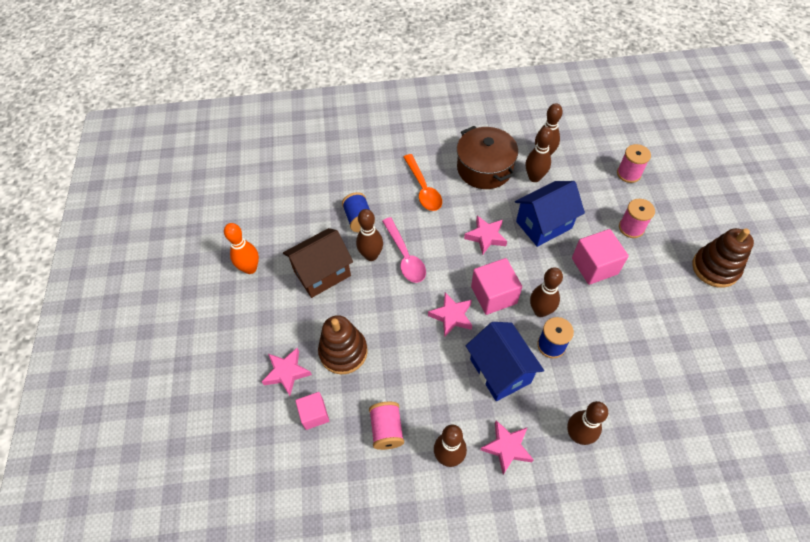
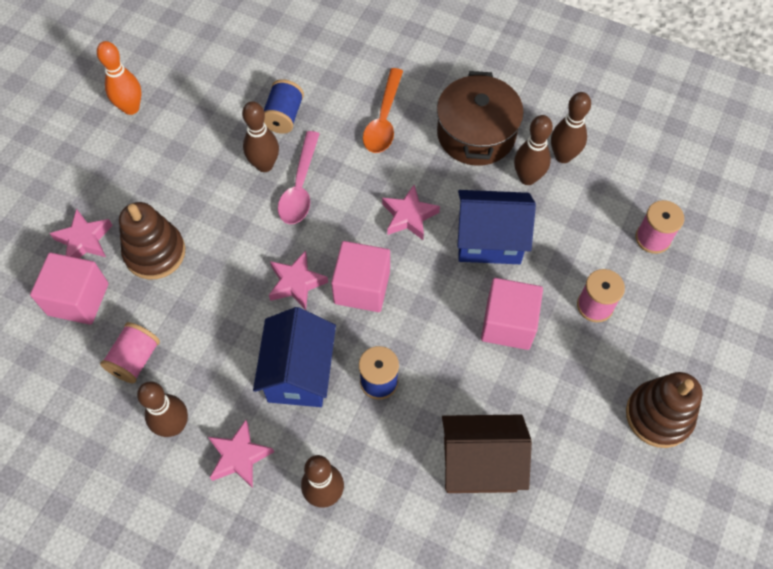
camera: 30 degrees right, 5 degrees up
(314, 414) = (78, 299): pink cube -> pink cube, size x1.59
(322, 273) = (198, 155): brown house -> brown house (480, 464)
(540, 311) = (399, 336): brown bowling pin -> none

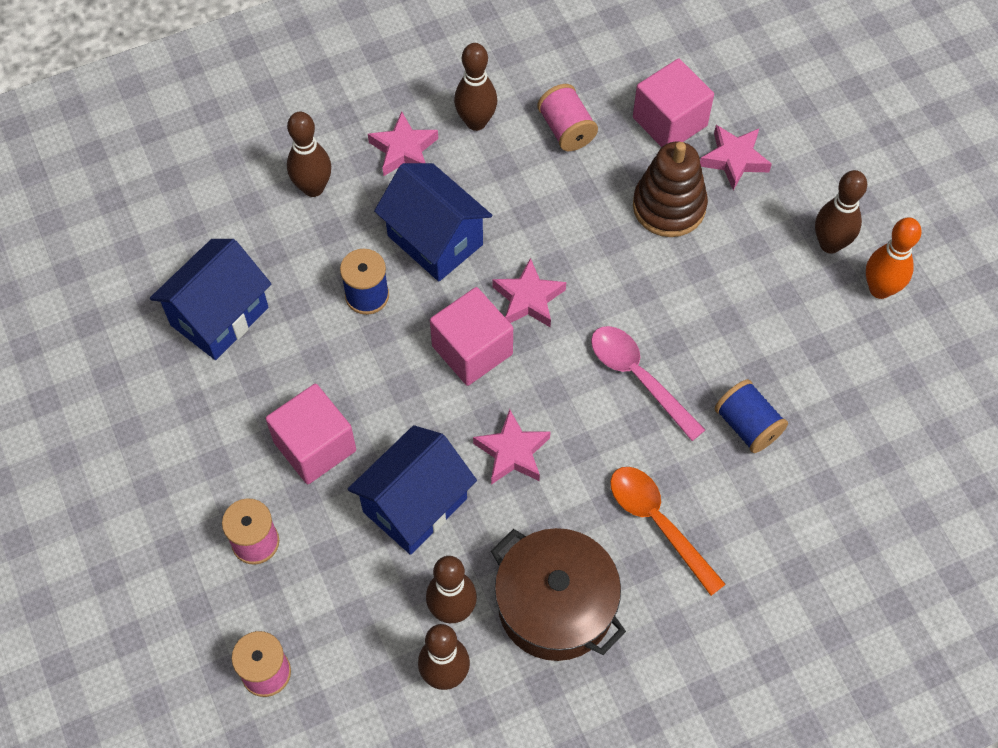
camera: 130 degrees right, 0 degrees up
(265, 165) = (695, 364): brown bowling pin -> brown bowling pin (830, 244)
(480, 464) = (219, 316): brown house -> blue house
(658, 415) = (107, 498): brown stacking toy -> none

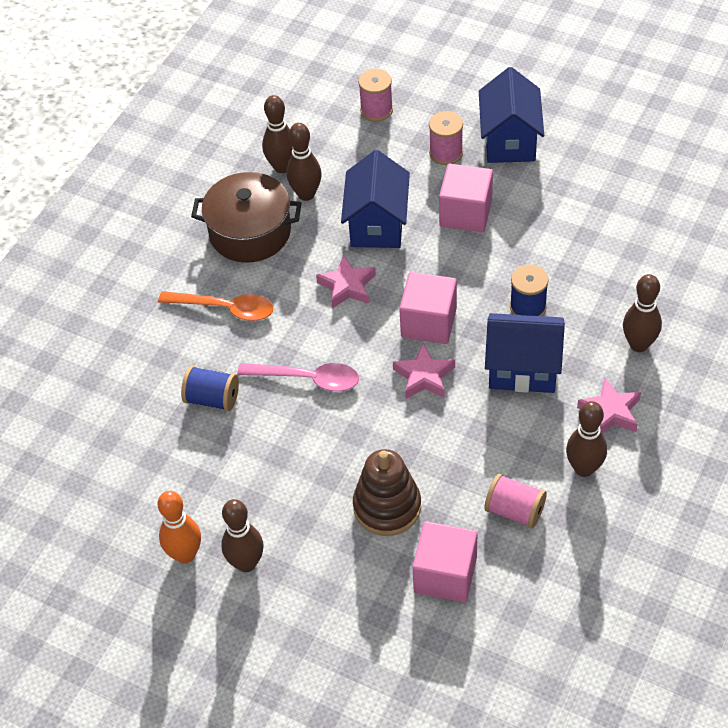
camera: 145 degrees right, 10 degrees down
(219, 316) = (601, 236): blue house -> blue house (509, 141)
(734, 159) = (370, 579): pink star -> none

